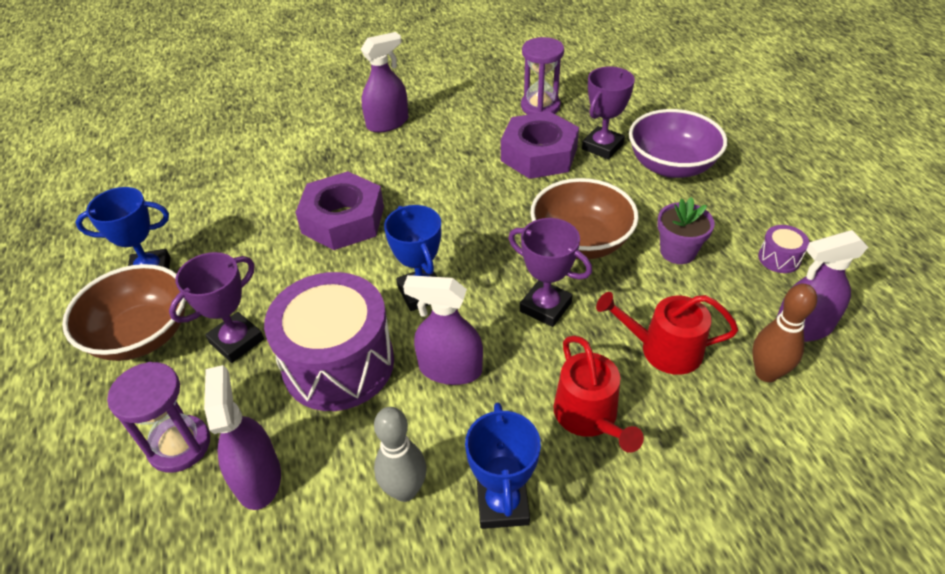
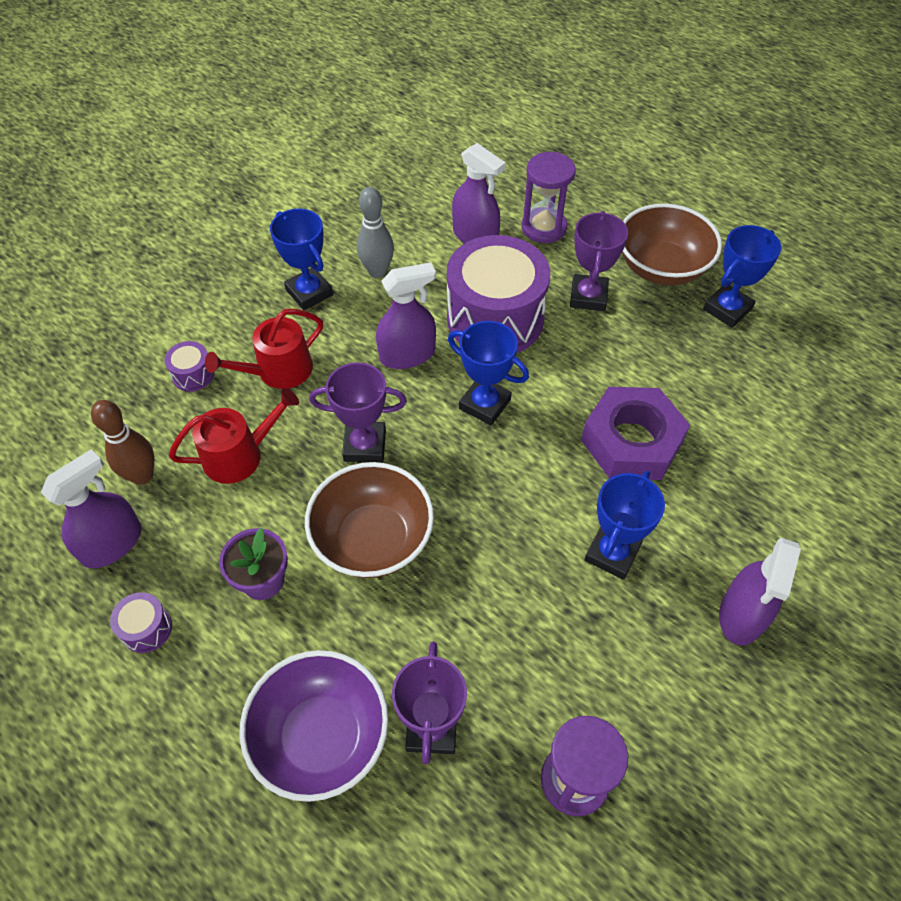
camera: 145 degrees right, 10 degrees up
(427, 172) = (612, 553): none -> blue trophy
(539, 154) = (505, 662): purple nut -> none
(589, 416) = (278, 371): red watering can -> red watering can turned 75 degrees counterclockwise
(687, 460) = (193, 375): none -> purple drum

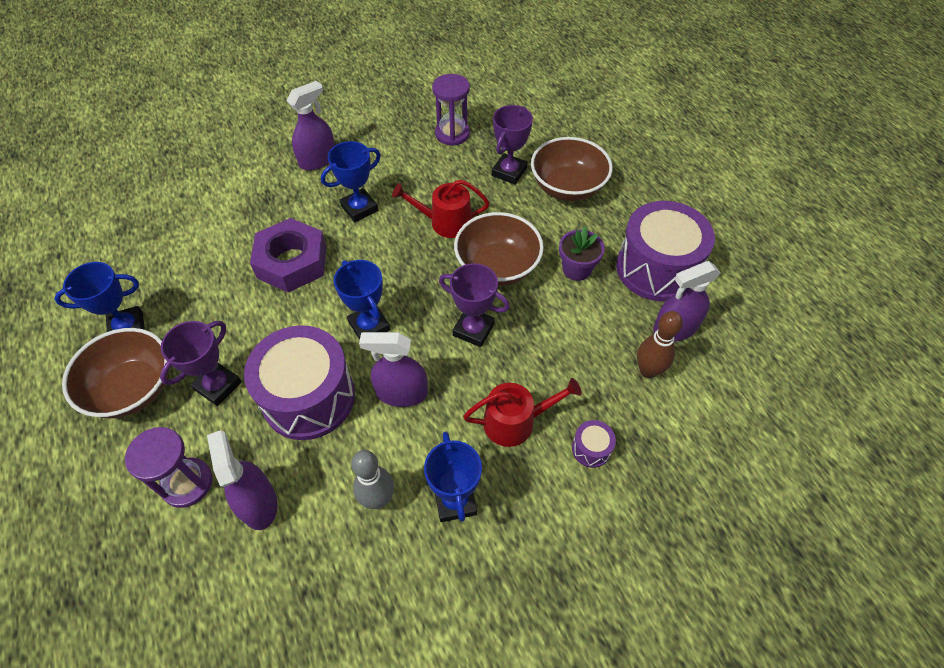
camera: 155 degrees left, 0 degrees up
(146, 628) = (656, 268): purple drum -> purple drum, size x2.47
(240, 455) = (569, 358): red watering can -> red watering can (445, 222)
(321, 736) = (567, 187): purple bowl -> brown bowl

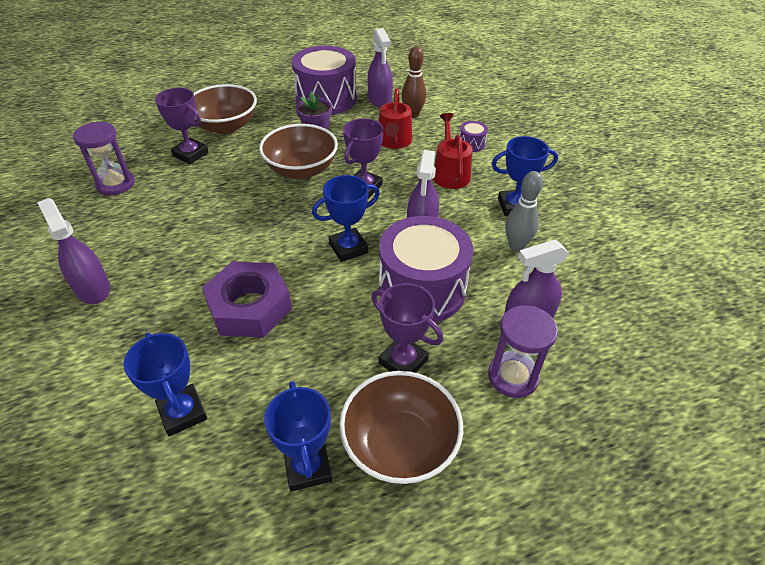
camera: 85 degrees left, 10 degrees down
(359, 208) = (191, 253): blue trophy -> blue trophy (182, 413)
(445, 222) = (237, 195): red watering can -> red watering can (394, 141)

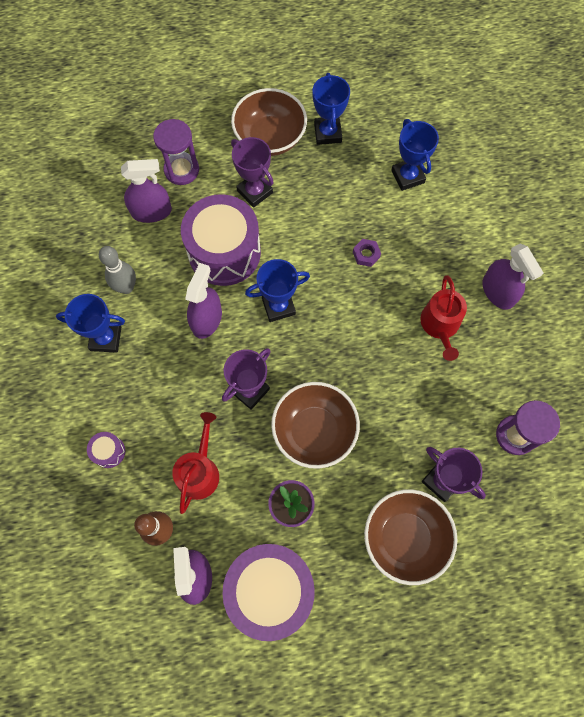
camera: 170 degrees left, 25 degrees up
(249, 307) = (366, 254): purple nut -> purple nut, size x0.41
(450, 173) = (152, 400): red watering can -> red watering can (440, 325)

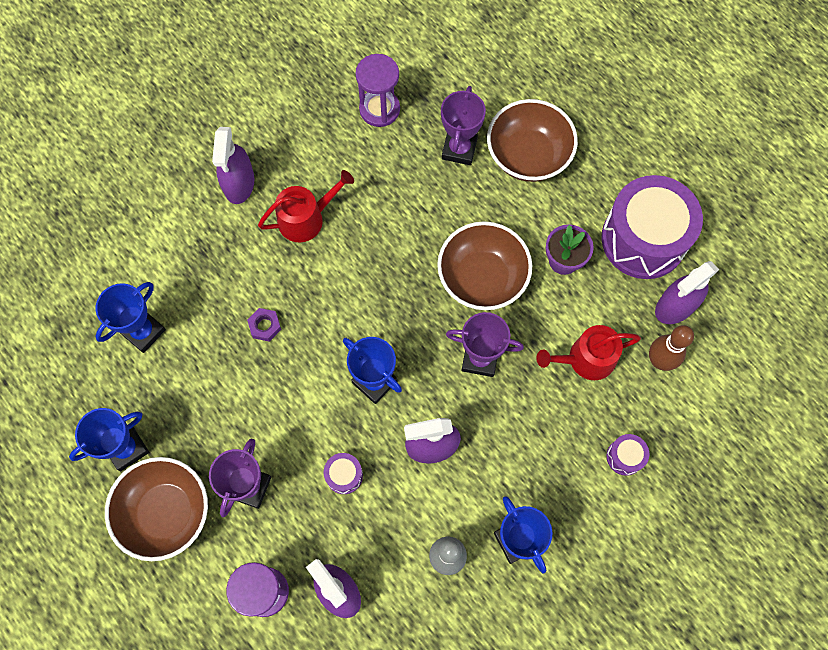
camera: 120 degrees left, 0 degrees up
(224, 252) = (344, 475): purple drum -> purple drum, size x0.41
(498, 292) = (239, 183): purple spray bottle -> purple spray bottle turned 150 degrees clockwise

